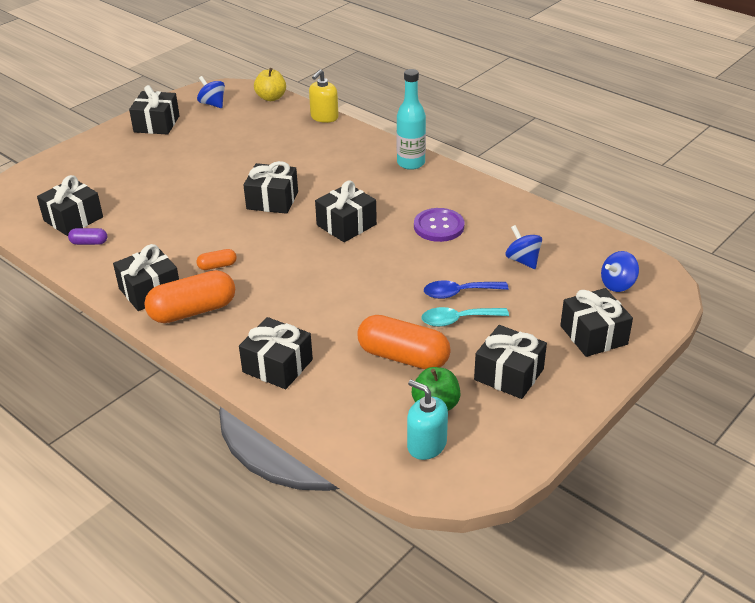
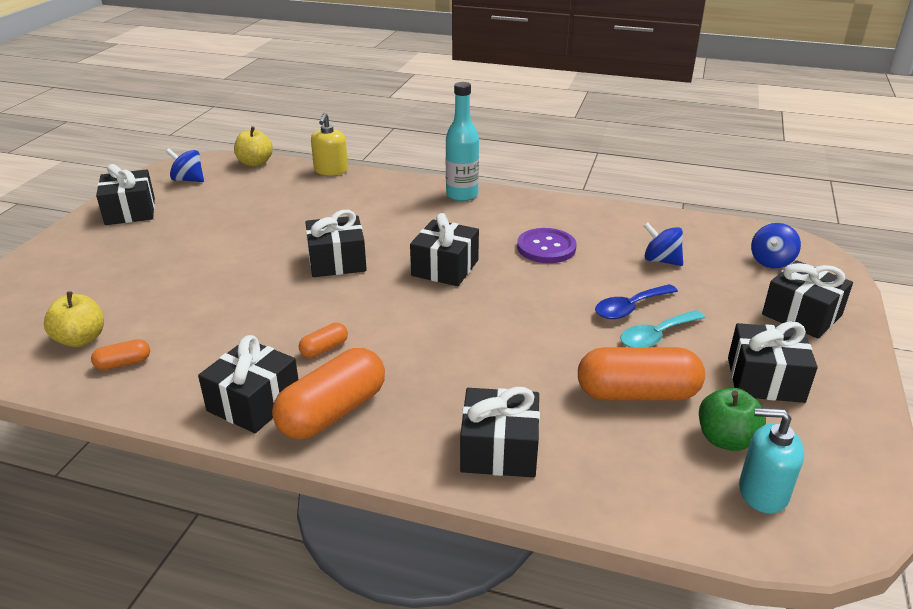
camera: 25 degrees left, 5 degrees down
(73, 219) = (81, 339): black gift -> yellow apple
(89, 243) = (123, 363): purple capsule -> orange capsule

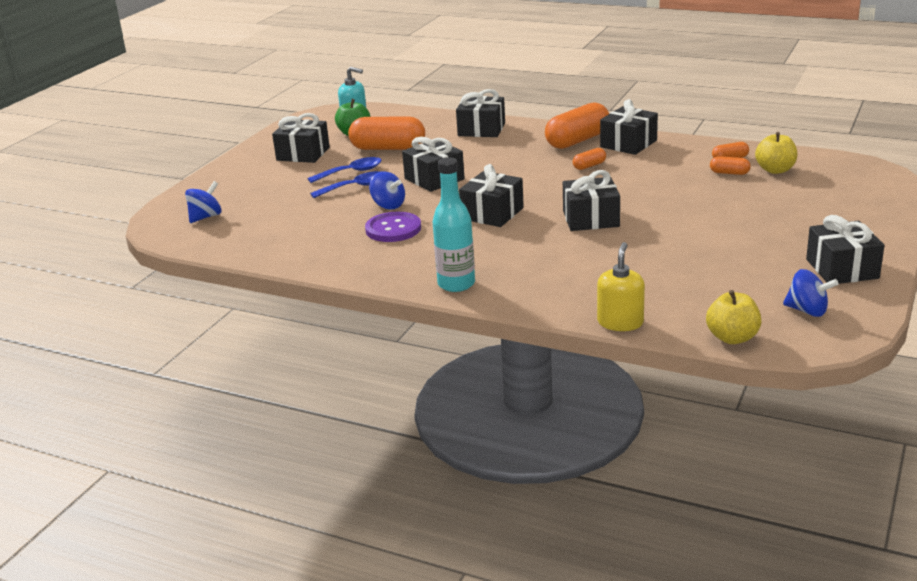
camera: 170 degrees left, 5 degrees down
(144, 334) = (729, 173): none -> orange capsule
(656, 336) = (351, 172): turquoise spoon -> blue spoon
(661, 260) = (299, 218): blue spinning top -> blue spinning top (388, 205)
(801, 315) = (234, 183): black gift -> black gift (434, 179)

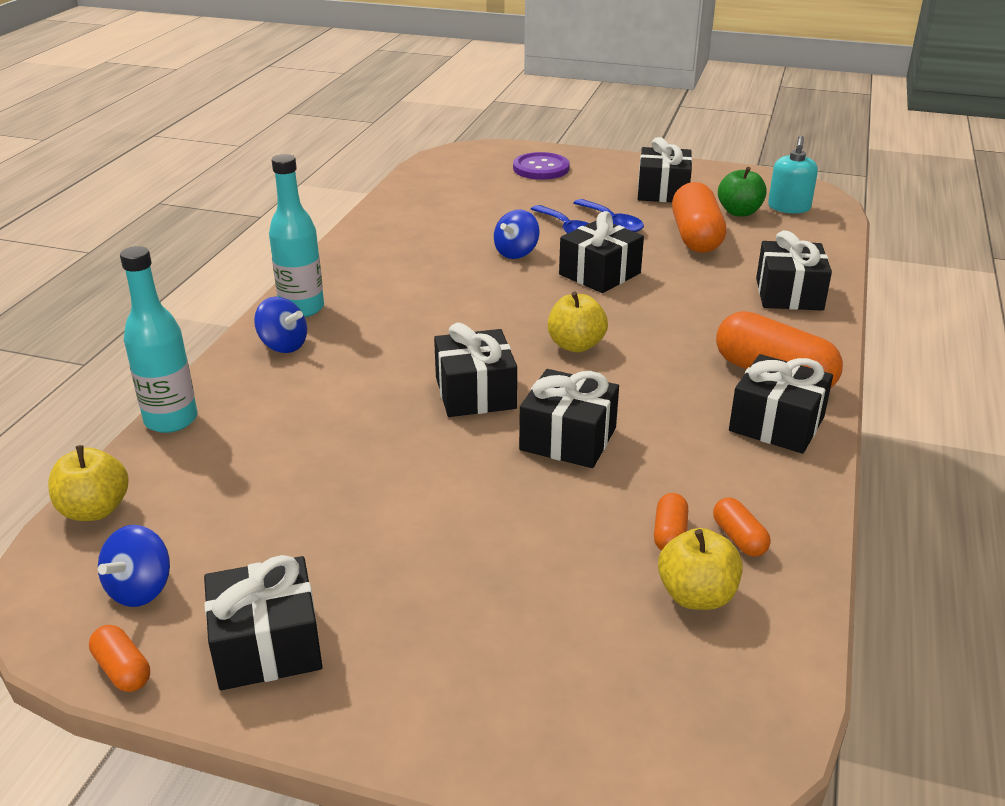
camera: 80 degrees right, 5 degrees up
(206, 217) = (484, 167): blue spinning top -> blue spinning top (283, 345)
(393, 229) = (450, 261): purple button -> purple button (541, 168)
(492, 213) = (493, 319): black gift -> black gift (568, 439)
(534, 189) = (576, 345): none -> yellow apple
(589, 166) = (670, 388): orange capsule -> orange capsule (123, 670)
(620, 322) = (171, 420): yellow soap dispenser -> turquoise bottle

